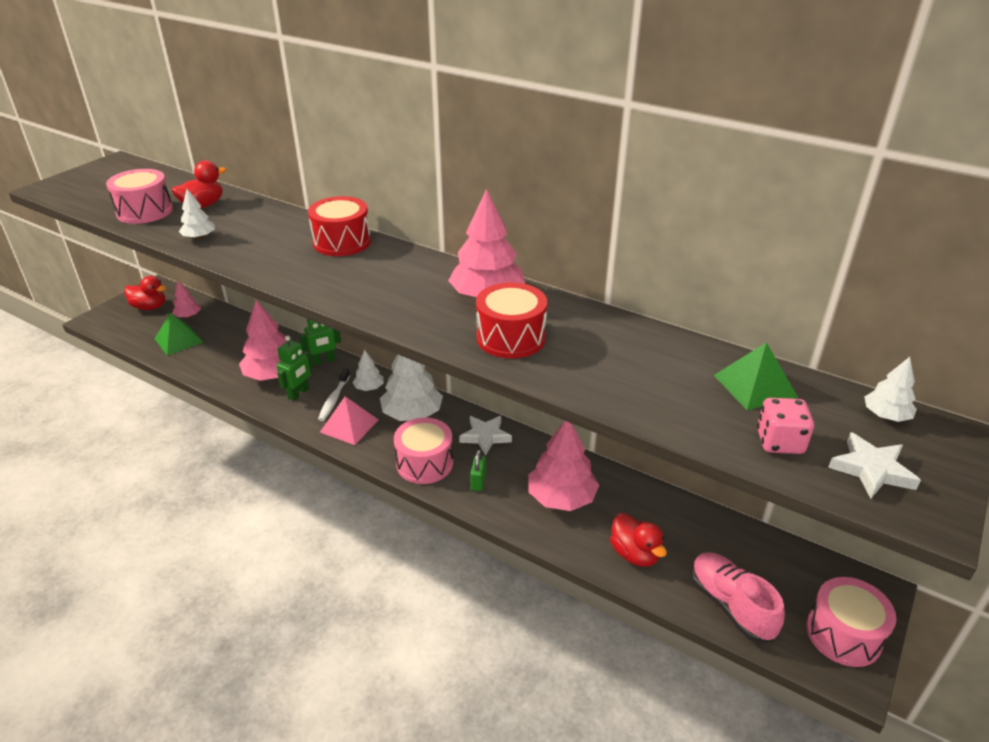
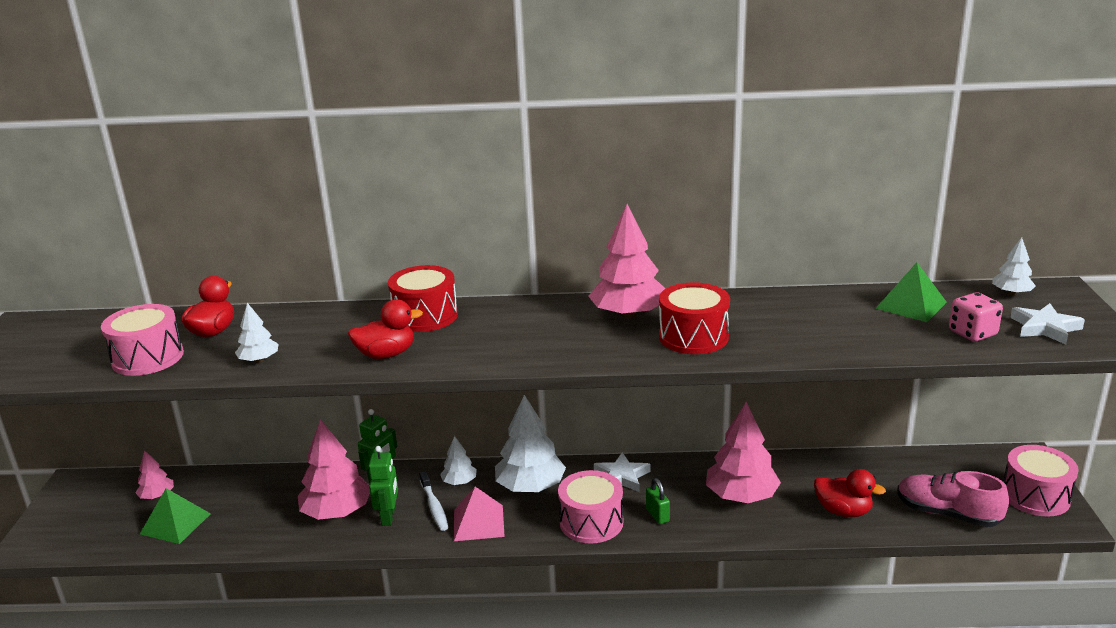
camera: 30 degrees left, 10 degrees down
(150, 307) = (91, 505): red duck -> red duck (386, 354)

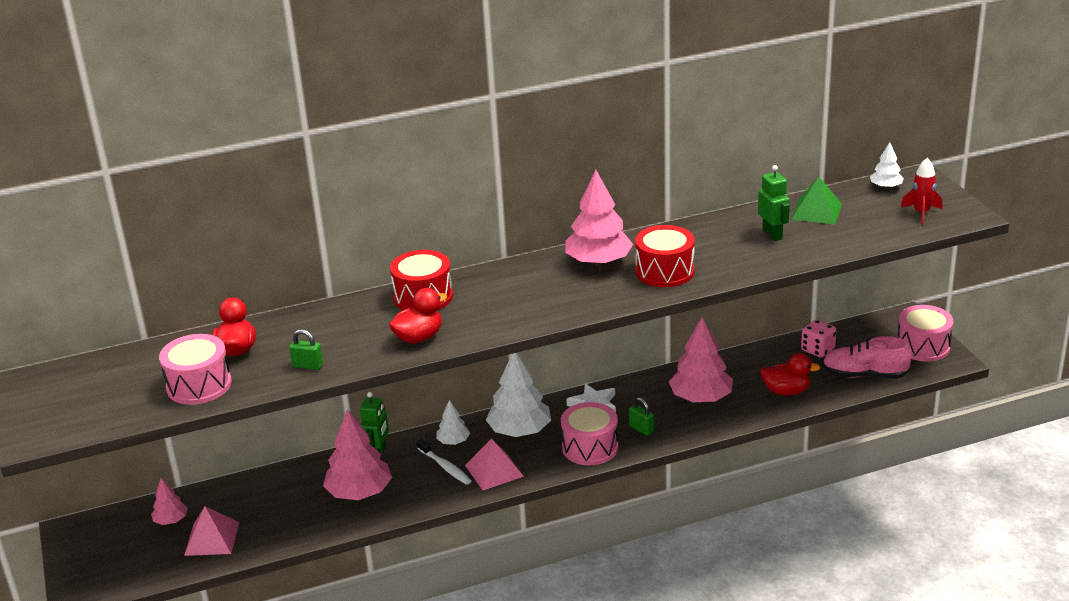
camera: 20 degrees left, 5 degrees up
(175, 523) = (212, 538): green pyramid -> pink pyramid
(259, 360) = (308, 366): white tree -> green padlock
(388, 517) = (410, 485): green robot -> green robot (772, 234)
(972, 333) = (872, 227): pink dice -> pink dice (817, 350)
(1045, 328) = (921, 213): white star -> red rocket

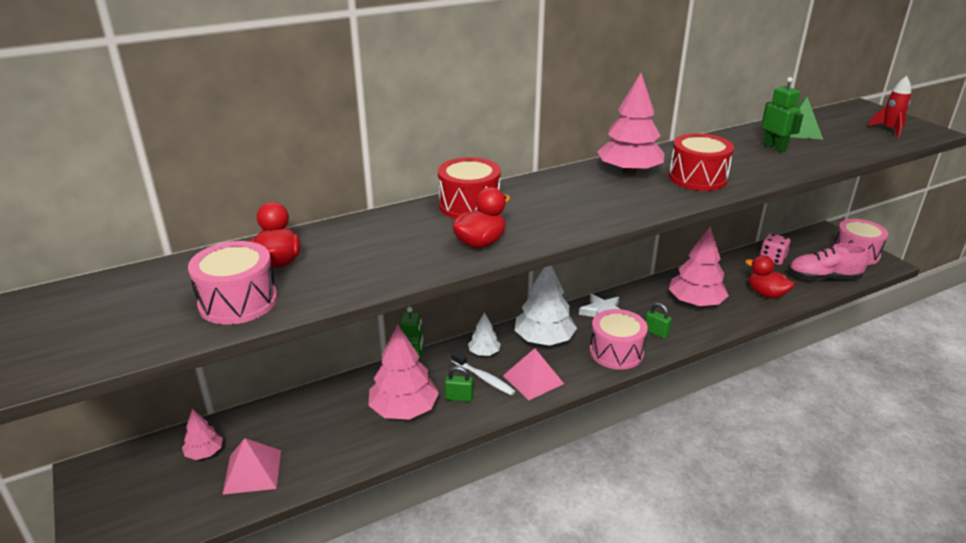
camera: 10 degrees left, 0 degrees up
(308, 366) = (365, 275): green padlock -> green padlock (459, 397)
(786, 391) = (766, 294): red duck -> red duck turned 135 degrees counterclockwise
(886, 187) = (841, 113): white tree -> none

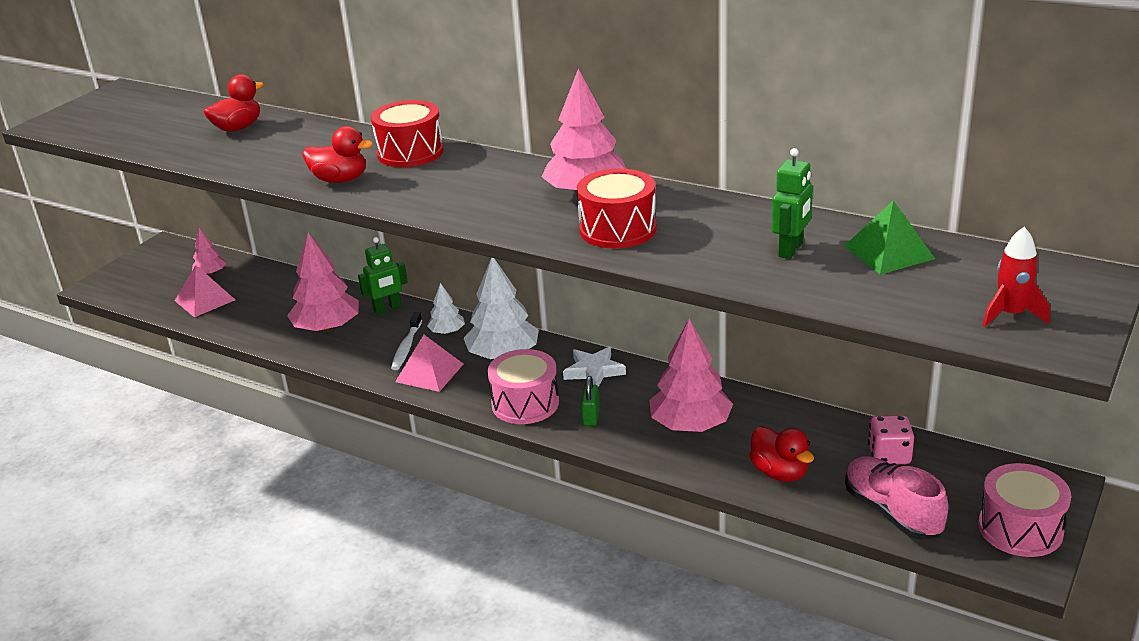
camera: 60 degrees right, 0 degrees up
(238, 301) = (171, 139): pink drum -> none
(459, 397) = (366, 346): green padlock -> none
(766, 294) = (780, 472): red duck -> red duck turned 135 degrees clockwise

